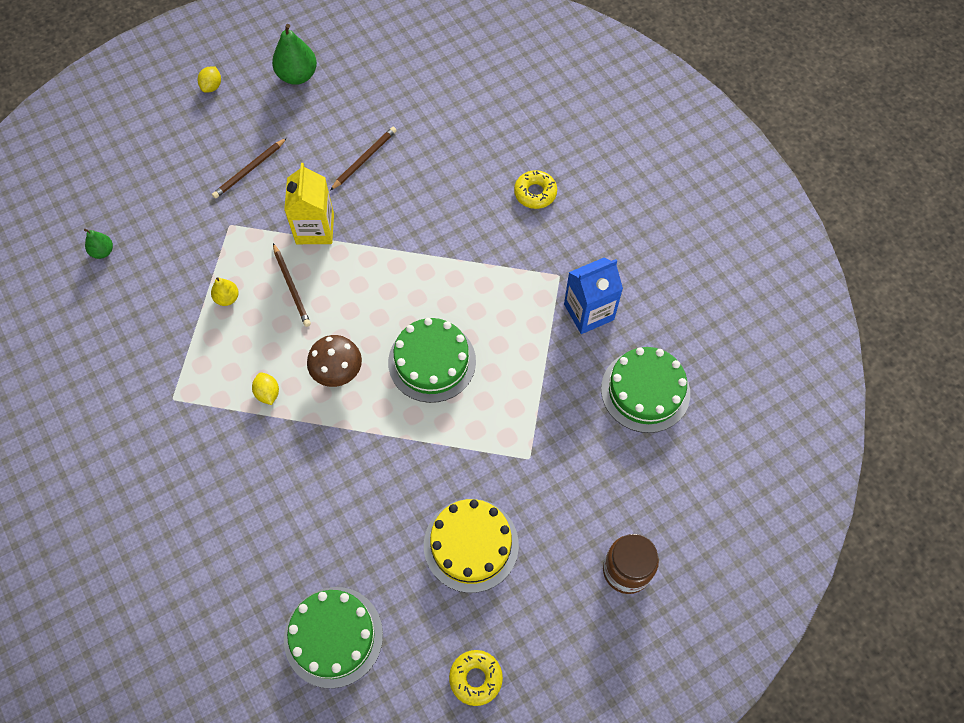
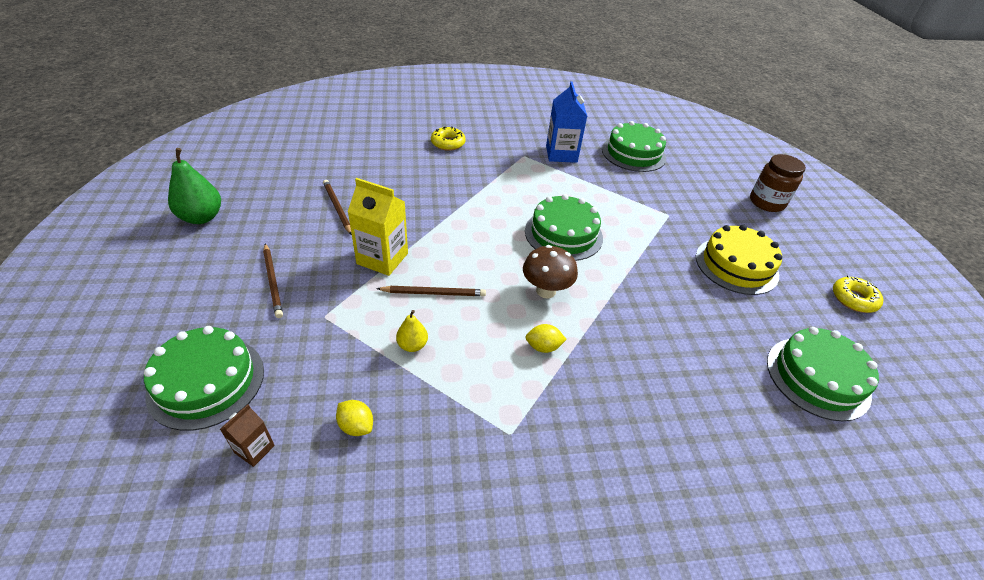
camera: 70 degrees left, 20 degrees down
(103, 251) = (254, 449): green pear -> brown carton
(141, 192) = (206, 381): none -> green cake
(212, 86) = (137, 277): yellow lemon -> yellow lemon (356, 426)

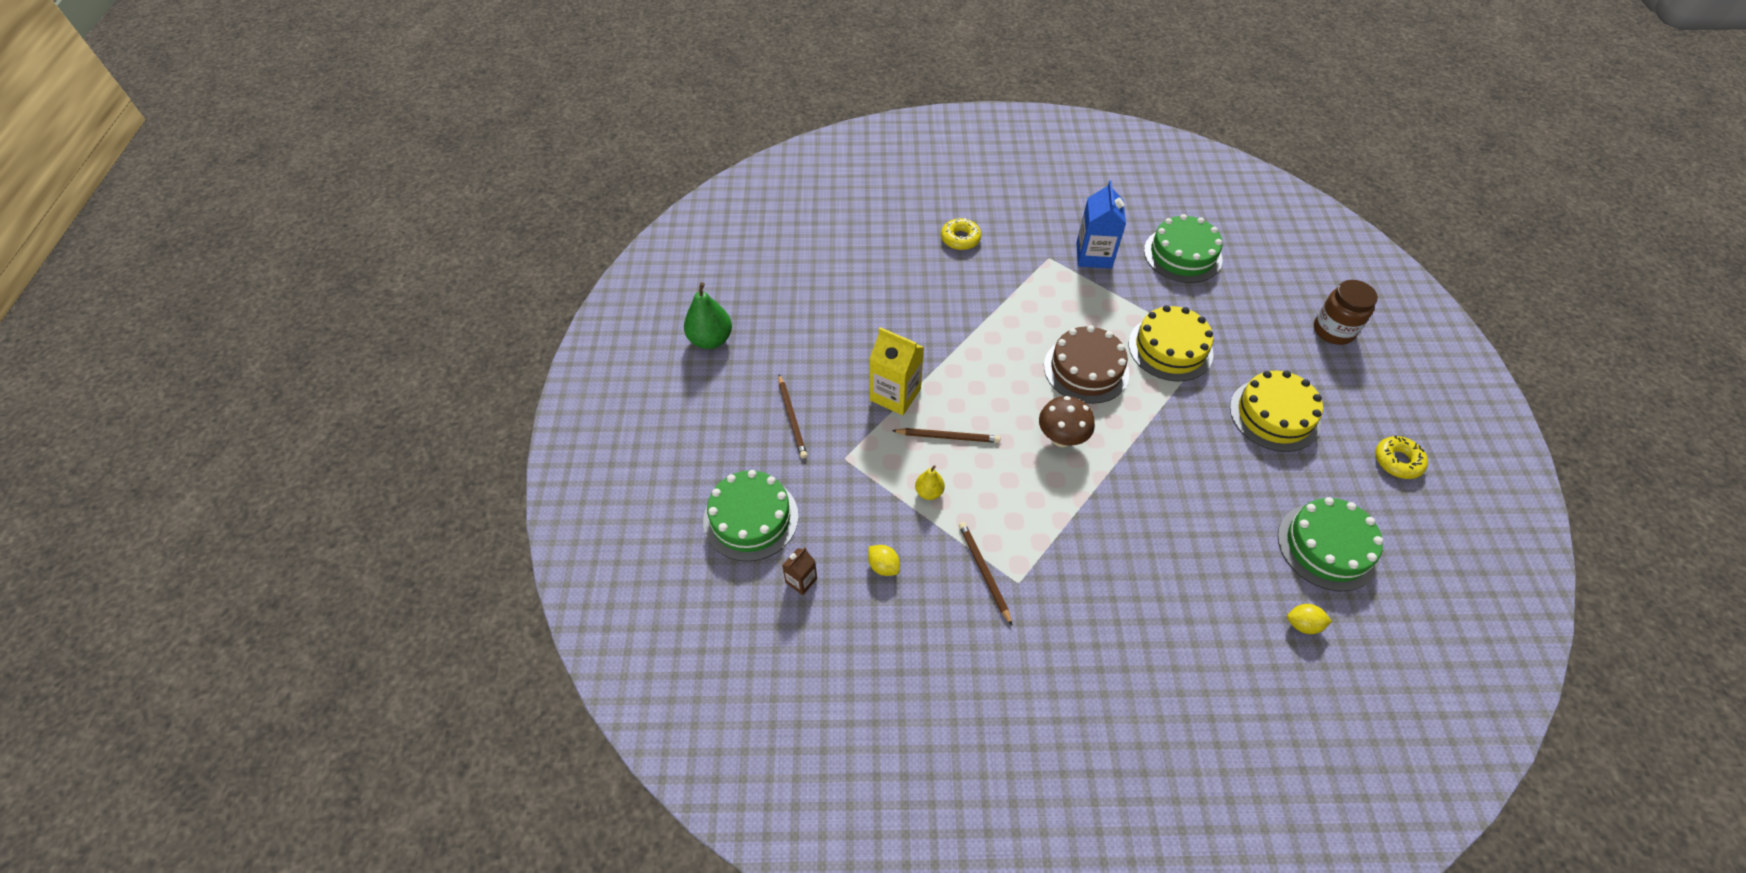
camera: 10 degrees right, 10 degrees up
(337, 208) = (844, 330): brown pencil -> brown pencil (984, 572)
(543, 347) = (1054, 500): yellow lemon -> yellow lemon (1302, 624)
(563, 234) = (1086, 369): green cake -> brown cake
(635, 217) = (1170, 348): none -> yellow cake

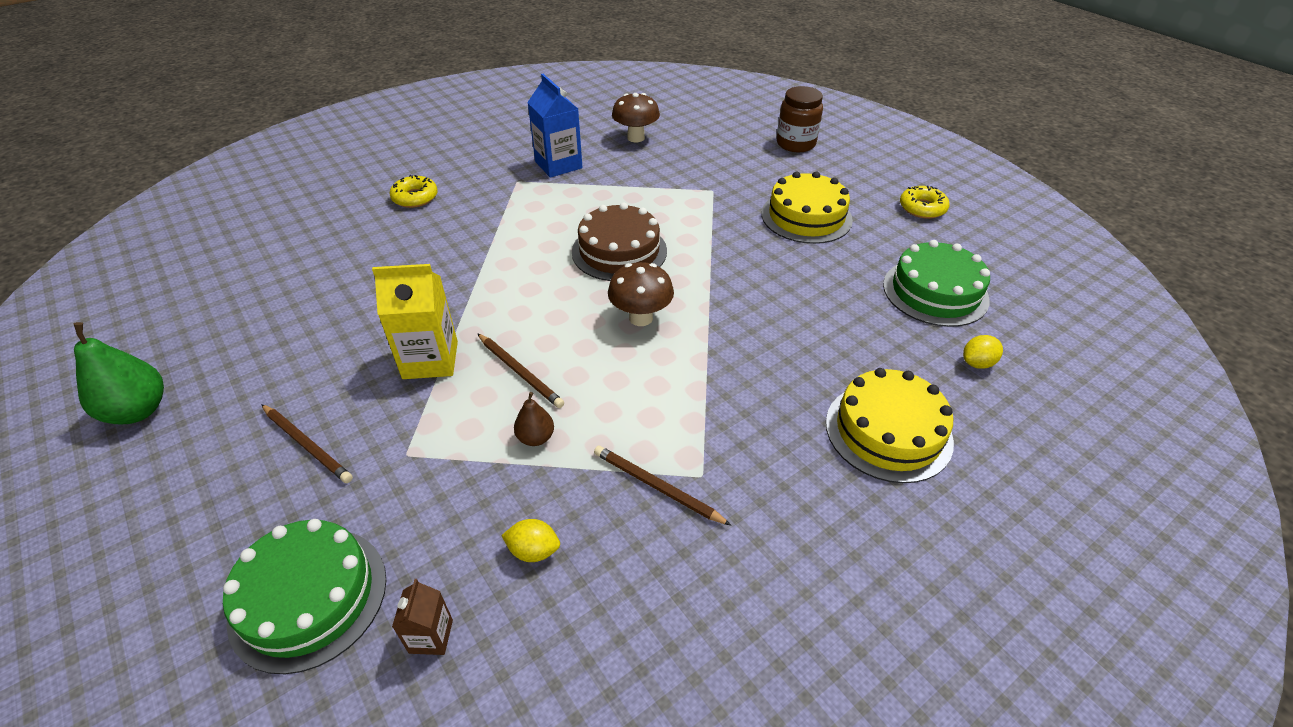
camera: 35 degrees left, 10 degrees down
(929, 492) = (536, 438): yellow pear -> brown pear
(948, 437) = (520, 372): brown pencil -> brown pencil turned 75 degrees clockwise
(1170, 348) = (681, 205): yellow cake -> yellow cake (888, 431)
(1182, 255) = (636, 138): green cake -> brown mushroom

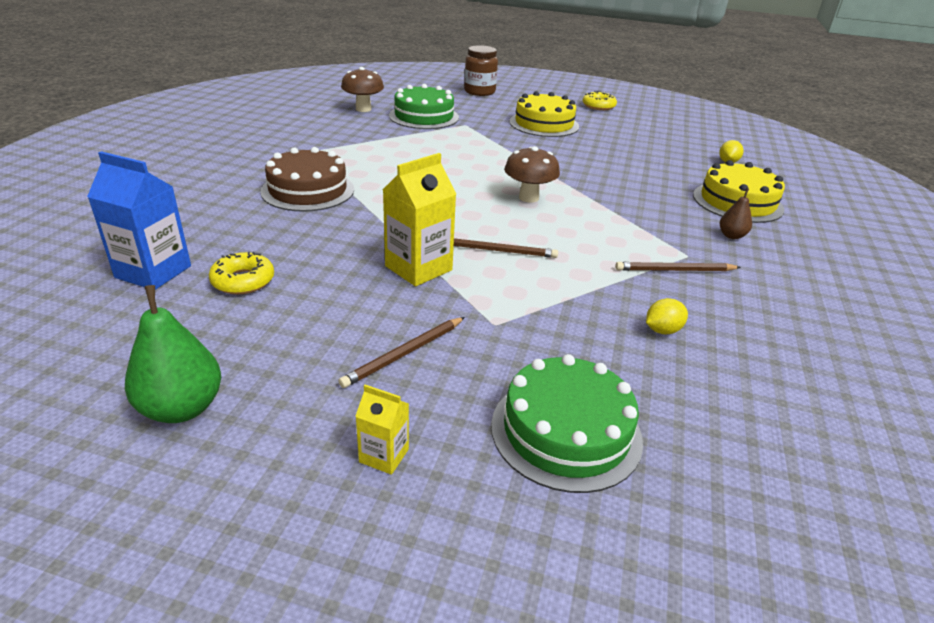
camera: 40 degrees left, 10 degrees down
(181, 529) = (384, 455): none -> yellow carton
(307, 445) = (404, 354): brown pencil -> brown pencil turned 135 degrees clockwise
(415, 197) = (228, 182): yellow donut -> yellow donut (243, 281)
(431, 636) = (679, 402): brown carton -> none
(536, 438) = (567, 278): brown pear -> brown pear (731, 236)
(558, 165) = (327, 135): blue carton -> blue carton (153, 272)
(619, 251) = (456, 169): brown cake -> brown cake (308, 190)
(935, 292) = (663, 139): green cake -> green cake (424, 116)

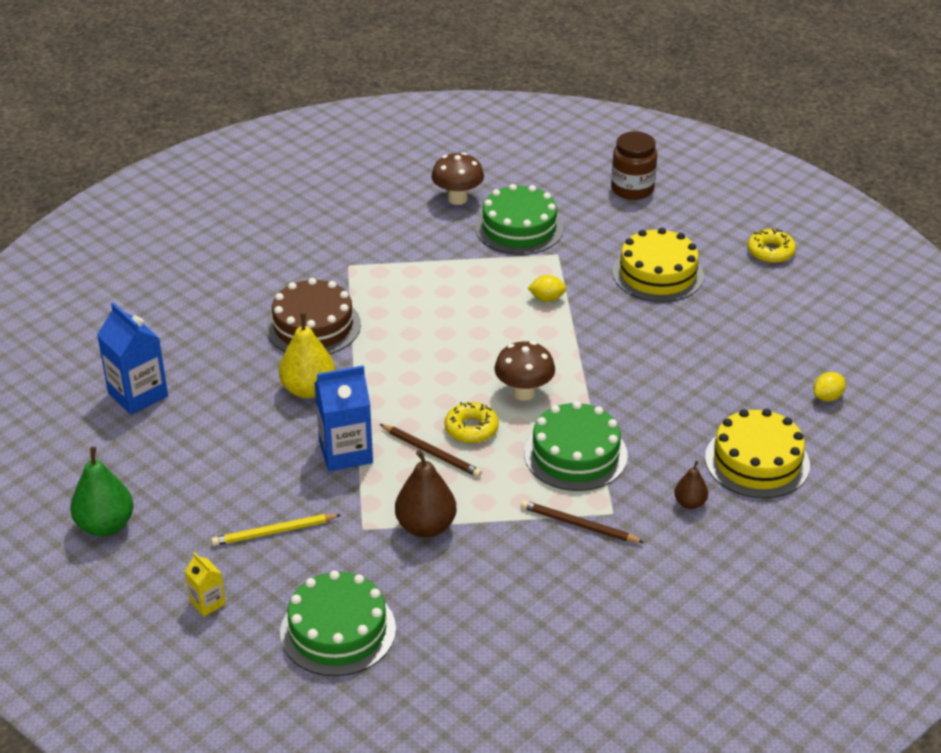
camera: 30 degrees right, 5 degrees up
(243, 281) = (198, 424): yellow donut -> yellow donut (471, 429)
(340, 231) = (308, 389): none -> yellow pear
(404, 354) = (274, 532): brown pencil -> yellow pencil
(418, 268) = (346, 452): yellow carton -> blue carton
(552, 306) = (426, 526): none -> brown pear
(613, 225) = (575, 454): none -> green cake
(662, 330) = (496, 579): yellow lemon -> yellow lemon (547, 299)

